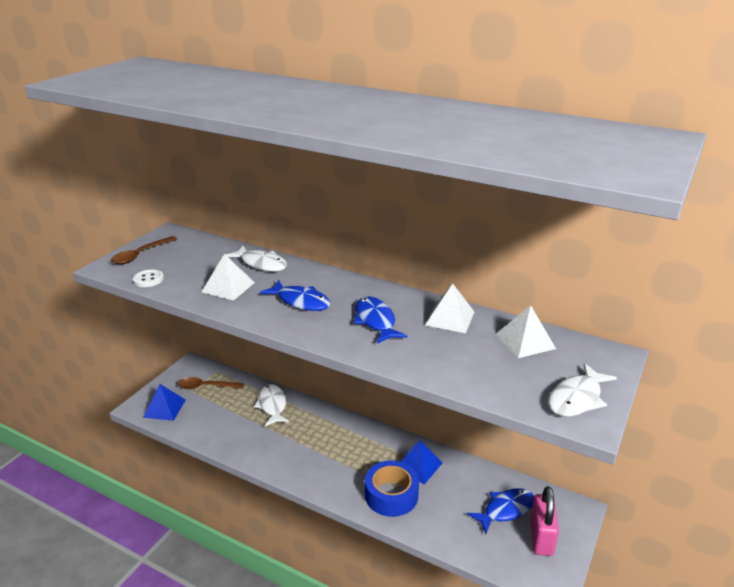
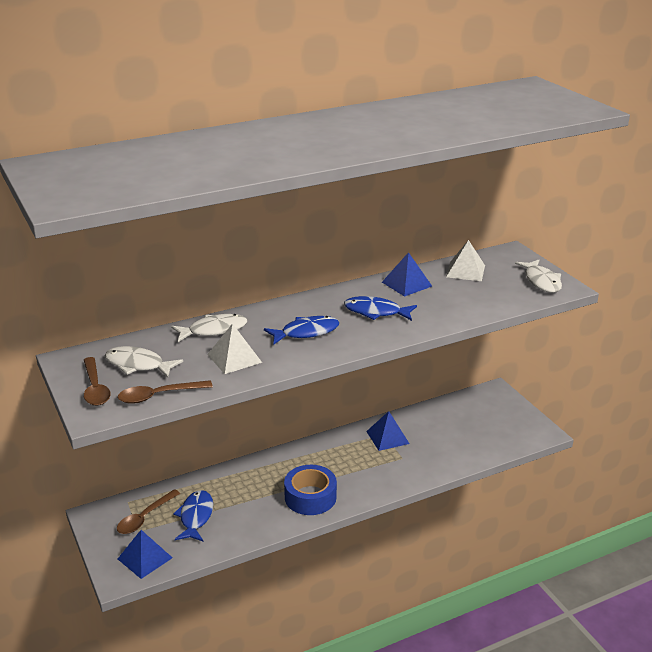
camera: 55 degrees left, 0 degrees up
(148, 279) = (158, 396): white button -> brown spoon
(272, 405) = (226, 484): white fish -> white fish (138, 365)
(391, 495) = (405, 464): blue tape -> blue tape (310, 497)
(449, 318) = (406, 284): white pyramid -> blue pyramid
(505, 510) = (468, 419): blue fish -> blue fish (195, 516)
(541, 537) = (504, 417): pink padlock -> none

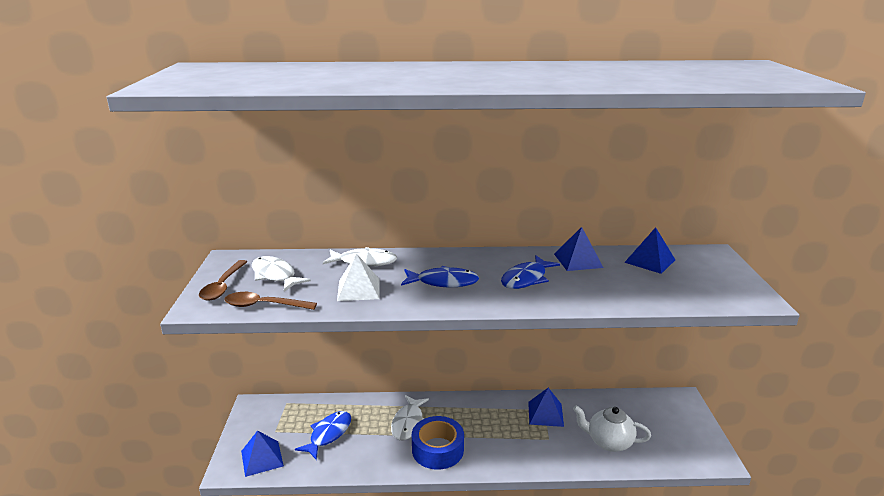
camera: 25 degrees right, 5 degrees down
(145, 517) = (289, 421): brown spoon -> none
(375, 312) = (526, 279): blue fish -> blue fish turned 90 degrees counterclockwise
(453, 445) = (608, 442): none -> white teapot
(465, 271) = (649, 261): white pyramid -> blue pyramid
(541, 281) = (732, 288): white fish -> white fish (408, 423)

